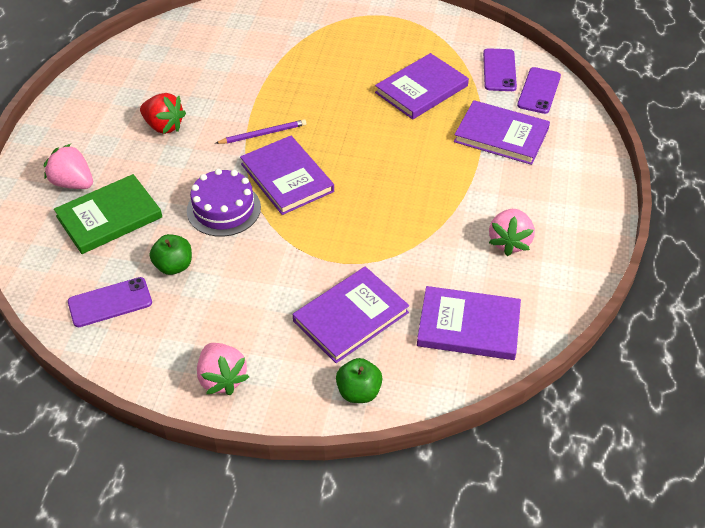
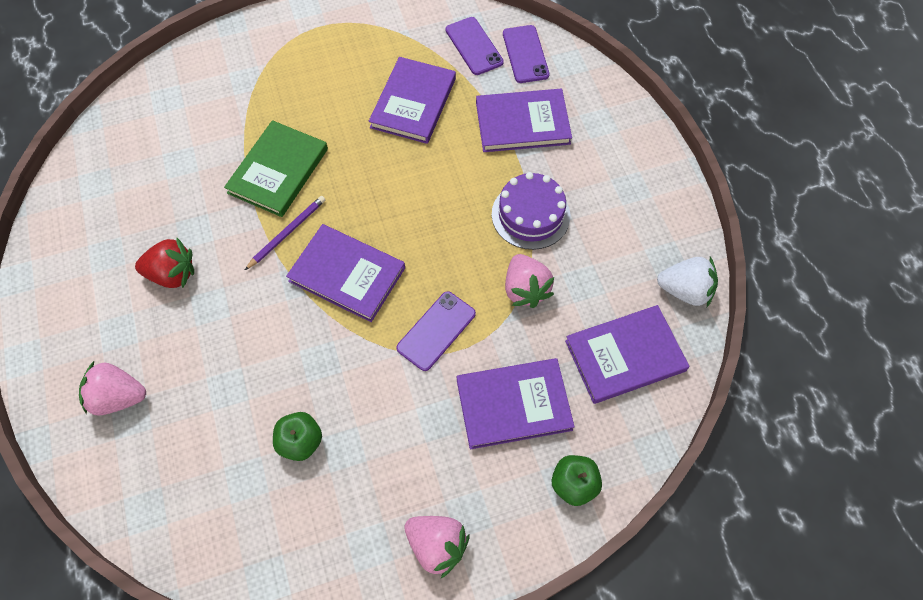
camera: 30 degrees left, 15 degrees up
(109, 217) = (189, 418): green book -> green book (278, 171)
(110, 302) = (262, 522): purple phone -> purple phone (436, 331)
(223, 209) = (306, 345): purple cake -> purple cake (530, 215)
(351, 317) = (513, 405): purple book -> purple book turned 60 degrees clockwise
(509, 242) = (604, 242): pink strawberry -> pink strawberry (525, 289)
(556, 304) = (685, 290): none -> white strawberry

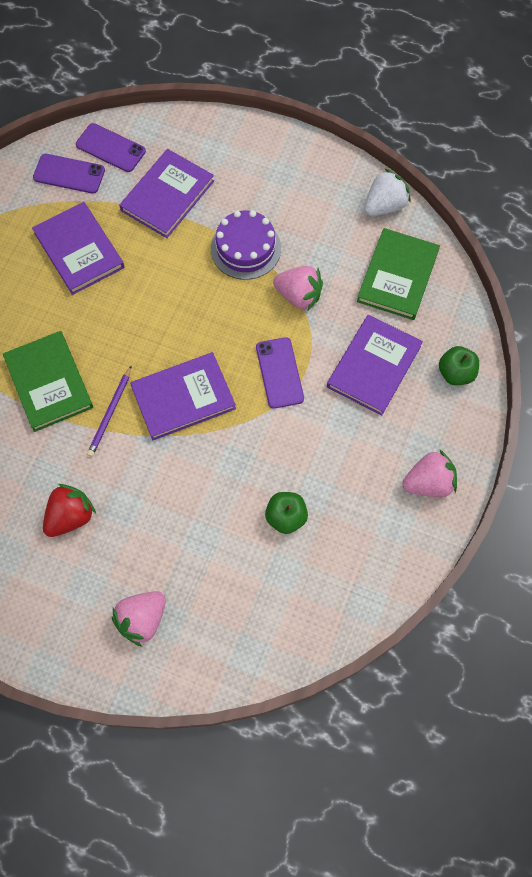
camera: 50 degrees left, 5 degrees up
(287, 233) = (110, 413): purple pencil -> purple pencil turned 150 degrees counterclockwise
(625, 355) = (397, 276): purple book -> green book

